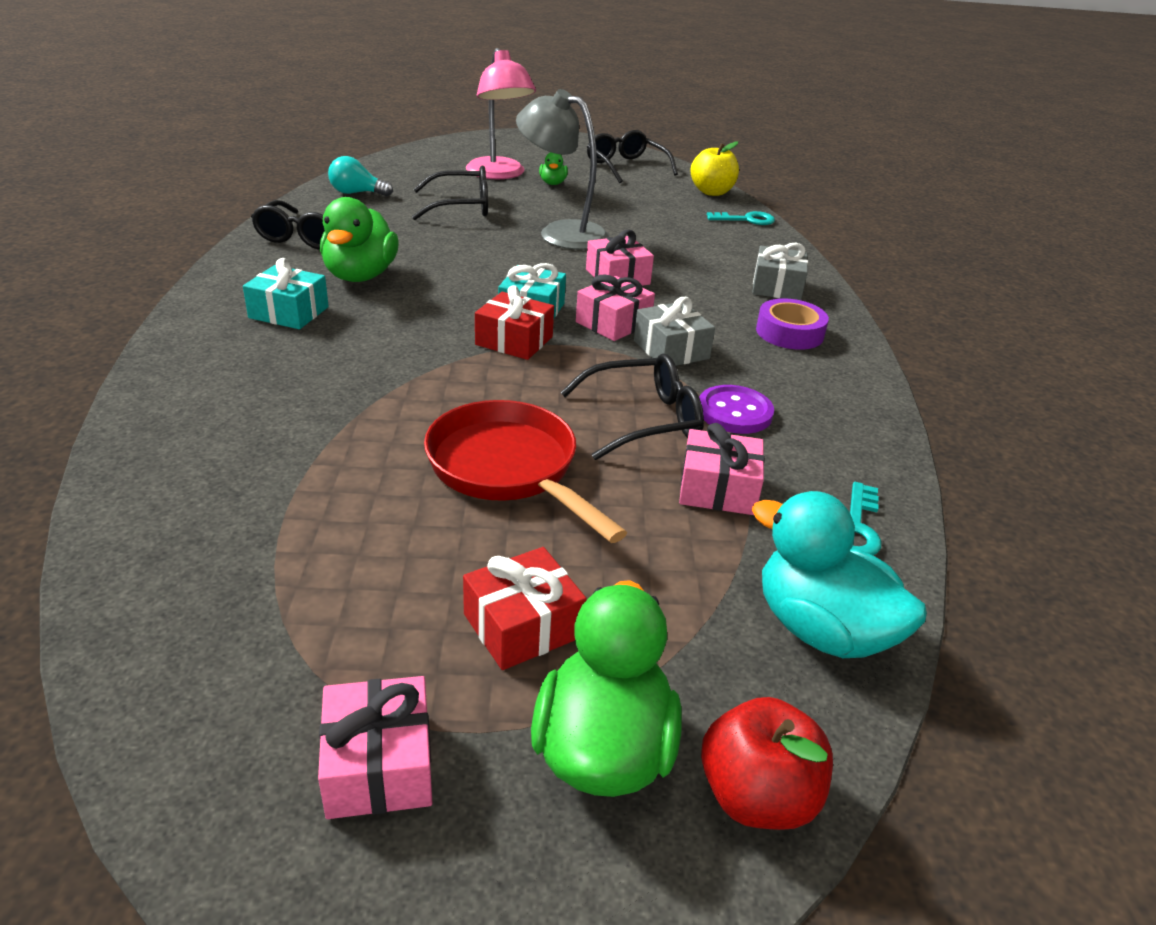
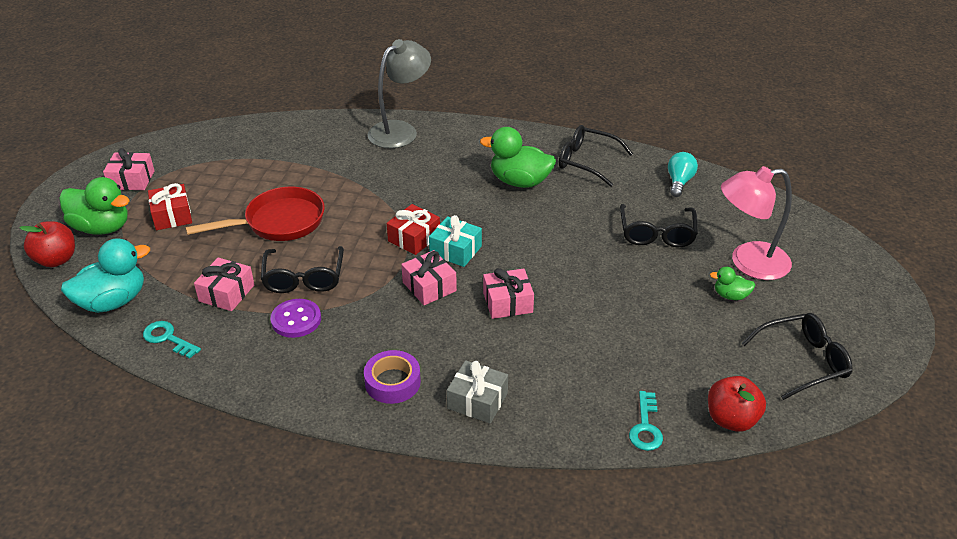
camera: 105 degrees right, 5 degrees up
(289, 312) = (469, 156): turquoise gift -> none
(561, 232) = (601, 284): grey lamp -> grey lamp (400, 130)
(671, 350) = (383, 308): grey gift -> none
(712, 192) = (731, 419): yellow apple -> red apple

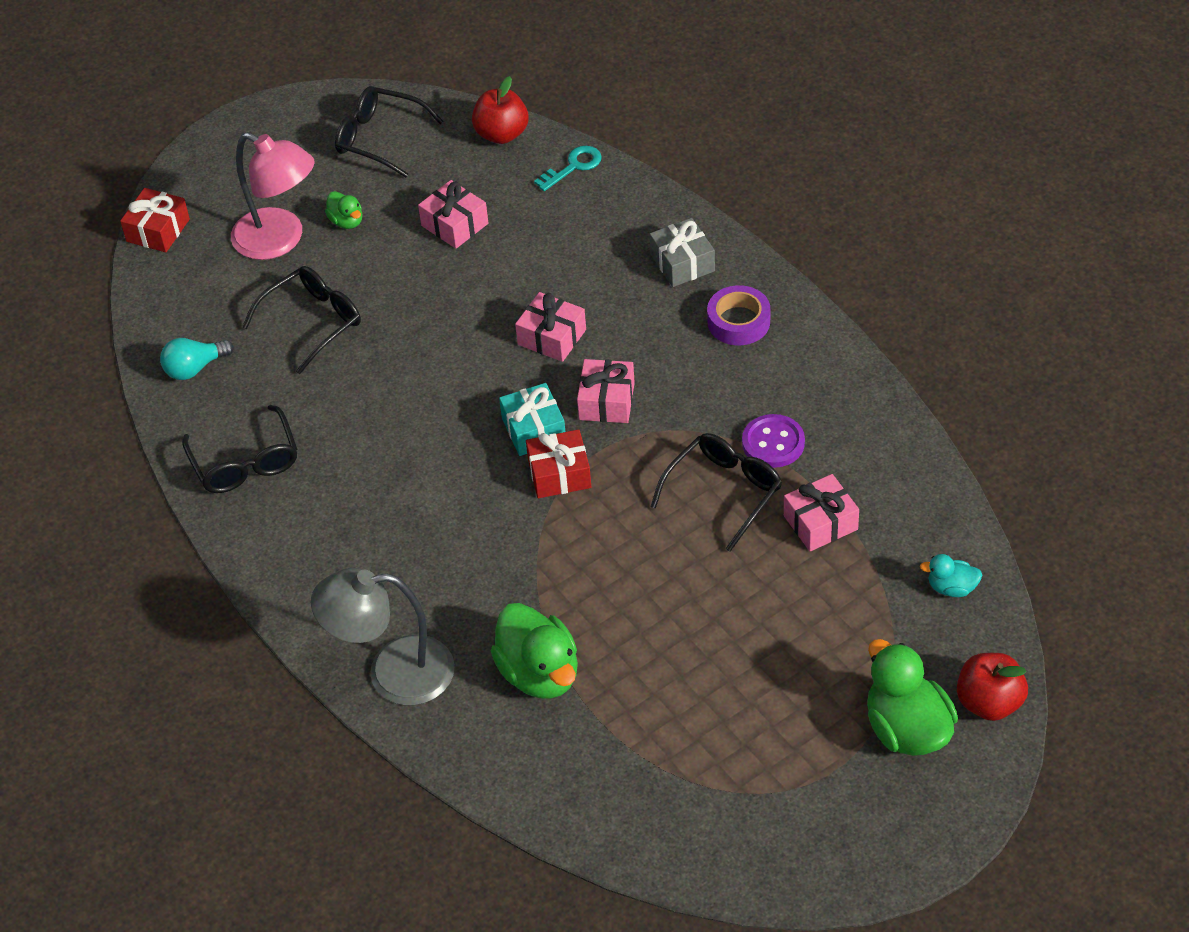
camera: 135 degrees left, 10 degrees up
(113, 301) = (951, 588): turquoise duck -> turquoise duck, size x0.51
(132, 180) = (820, 808): pink gift -> pink gift (455, 224)
(167, 338) = (918, 499): turquoise key -> none
(172, 216) = (807, 694): red gift -> red gift (158, 230)
(279, 222) = (687, 597): red pan -> none
(519, 182) = (356, 481): green duck -> green duck (539, 673)

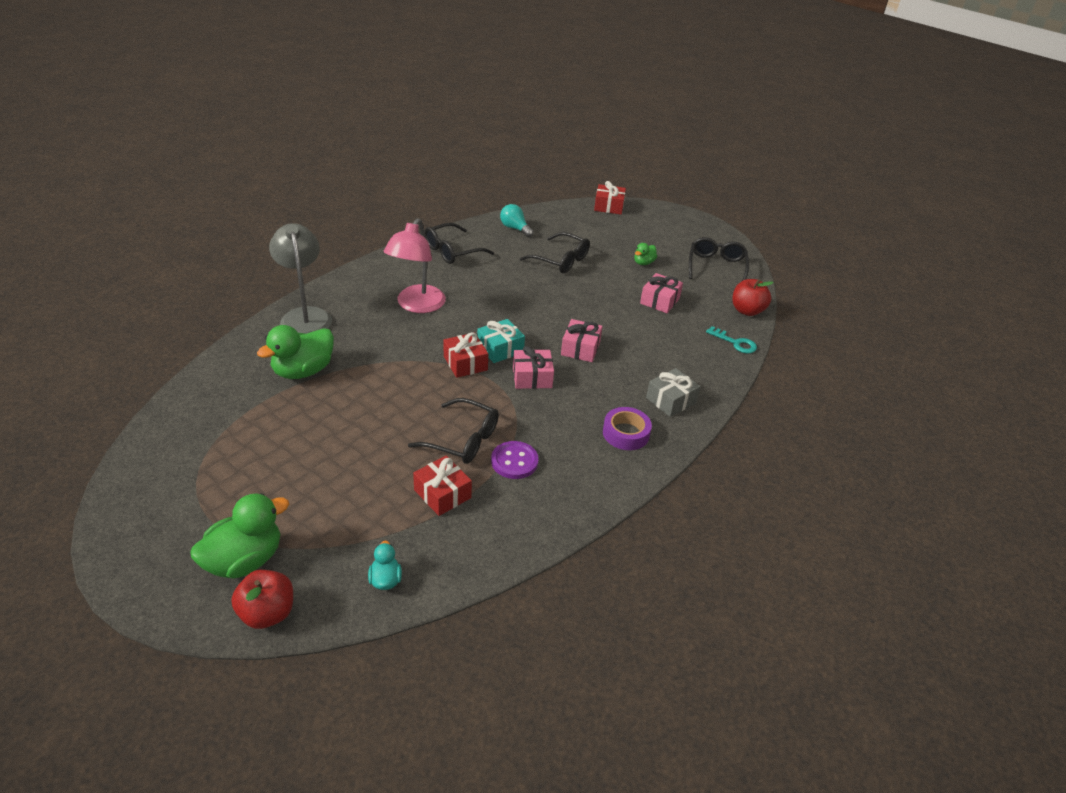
camera: 70 degrees right, 10 degrees down
(280, 240) = (618, 243): pink lamp -> pink lamp (416, 305)
(820, 523) = (442, 494): pink gift -> red gift

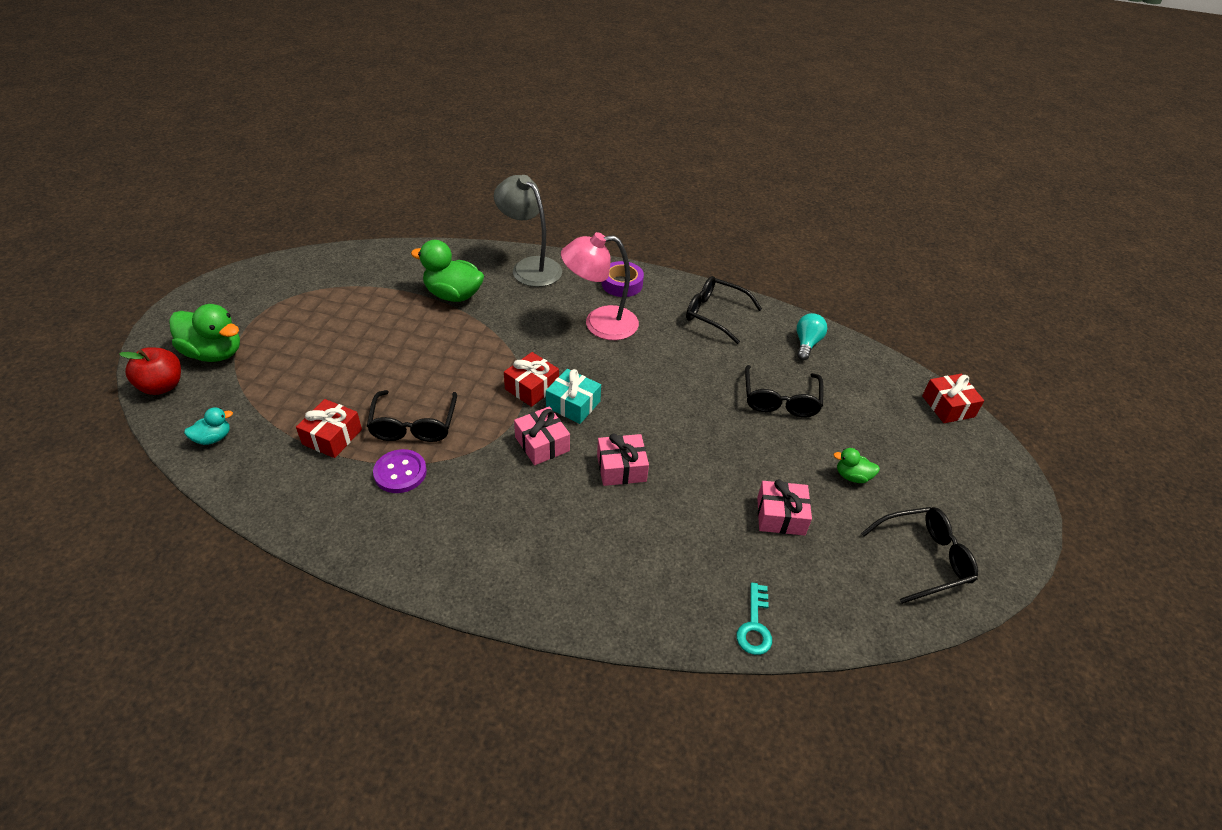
camera: 65 degrees right, 5 degrees up
(305, 316) = (530, 267): grey lamp -> grey lamp turned 90 degrees counterclockwise
(626, 433) = (493, 553): purple tape -> purple tape (622, 284)
(671, 400) = (580, 581): grey gift -> none
(747, 311) = (845, 623): red apple -> none

